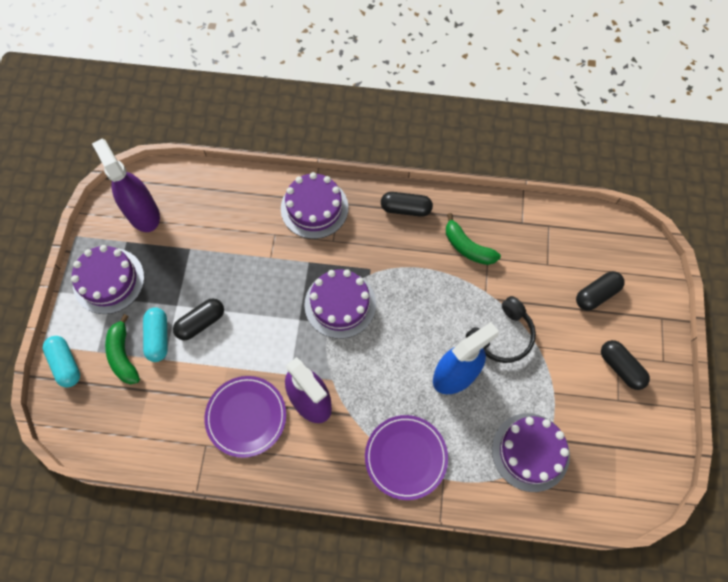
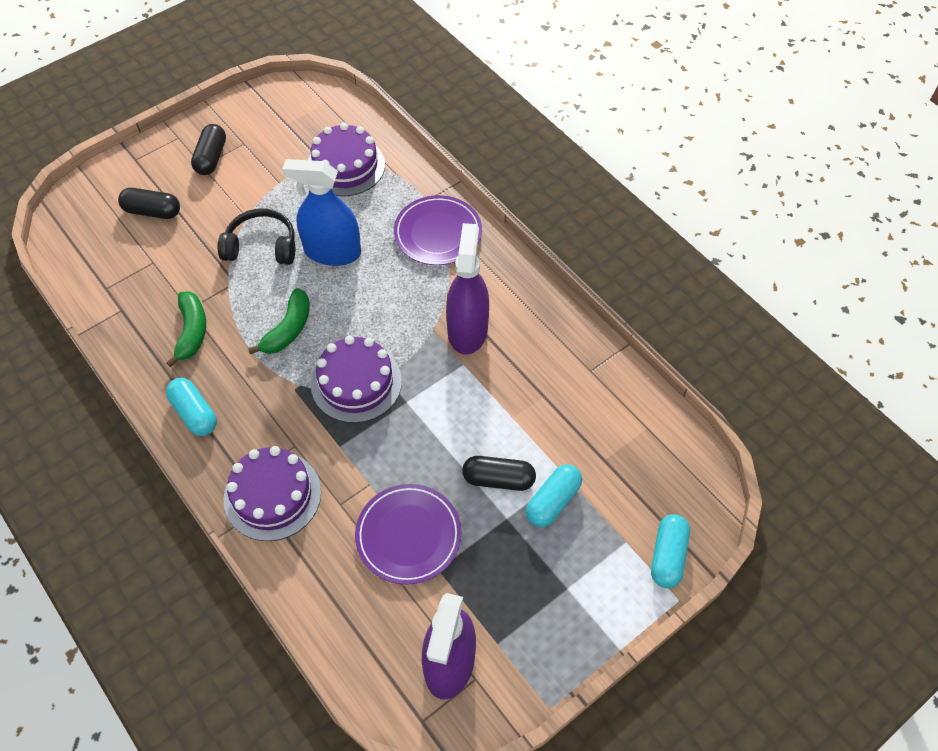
camera: 135 degrees left, 10 degrees down
(108, 280) = (554, 611): purple cake -> none
(123, 355) = (601, 514): green banana -> green banana (288, 329)
(246, 417) = (534, 363): purple plate -> purple plate (408, 535)
(406, 209) = (194, 413): black capsule -> turquoise capsule

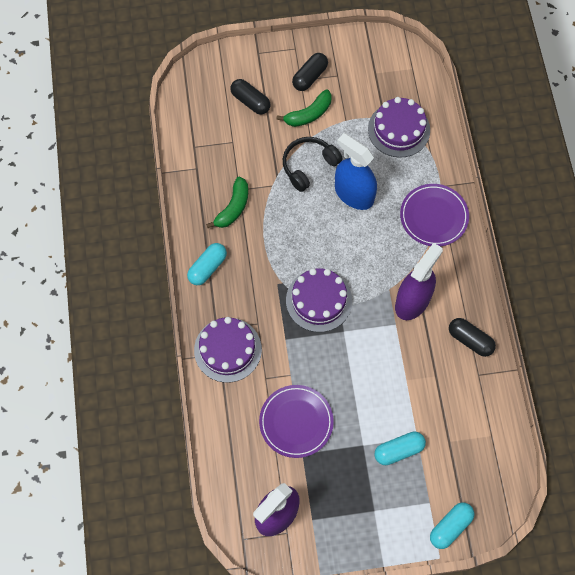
camera: 30 degrees right, 10 degrees up
(194, 413) = (207, 267): turquoise capsule -> turquoise capsule turned 45 degrees clockwise
(261, 246) = (309, 166): black headphones -> black headphones turned 75 degrees counterclockwise
(288, 329) = (295, 238): green banana -> green banana (309, 114)
(498, 479) = (373, 416): black capsule -> black capsule (470, 340)

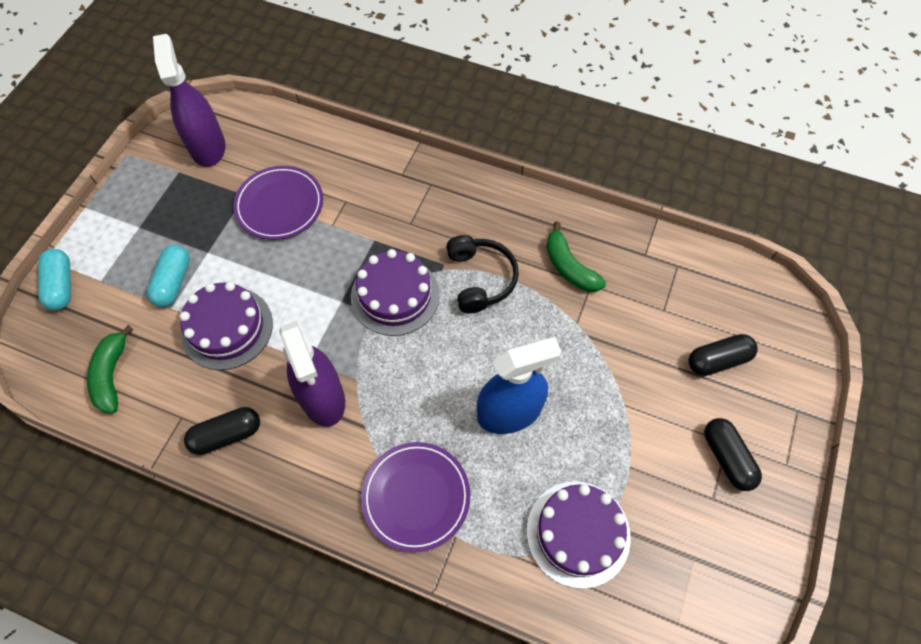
camera: 120 degrees right, 5 degrees down
(207, 267) = (507, 208): turquoise capsule -> none
(227, 349) = (401, 183): purple cake -> purple cake (227, 328)
(309, 114) = (663, 423): green banana -> green banana (112, 375)
(309, 166) = (581, 380): black headphones -> black headphones (480, 279)

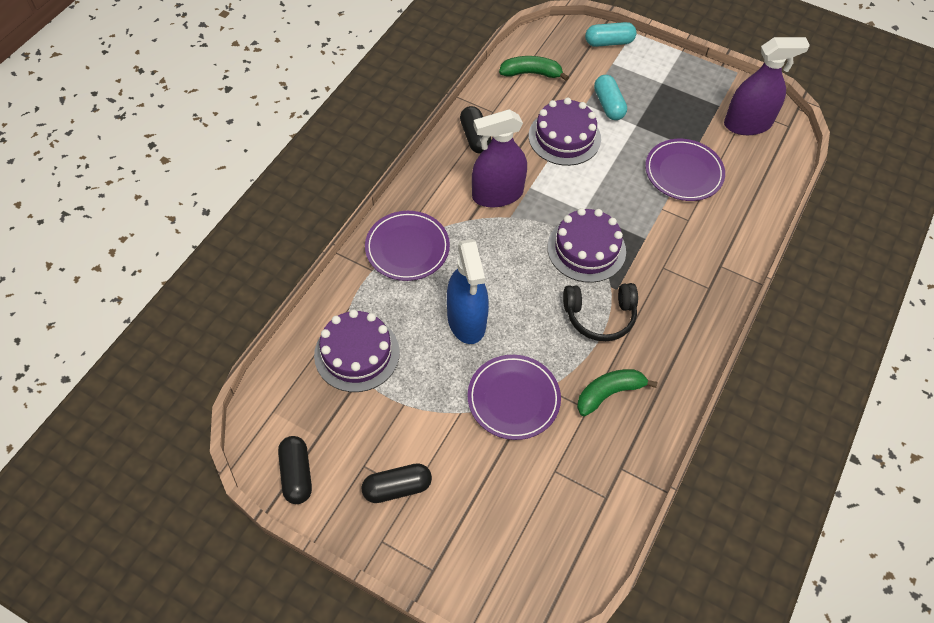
camera: 95 degrees right, 5 degrees down
(173, 282) = (608, 105): turquoise capsule -> turquoise capsule turned 60 degrees clockwise
(596, 354) = (513, 399): none -> purple plate
(717, 360) = (494, 507): black capsule -> black capsule (296, 474)

